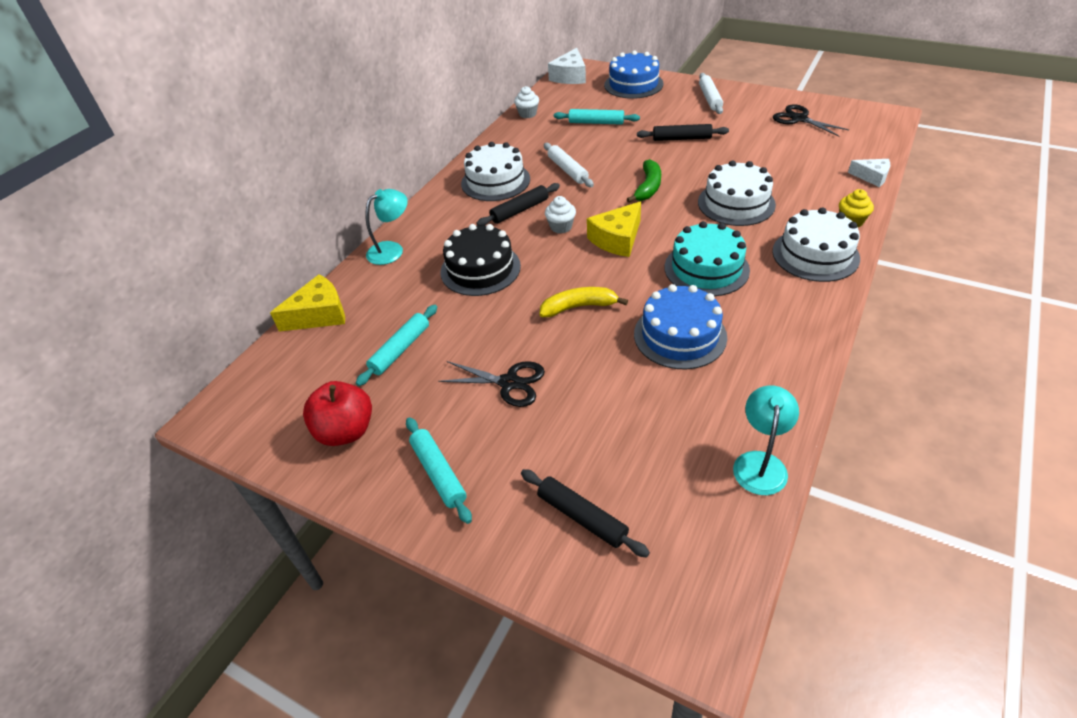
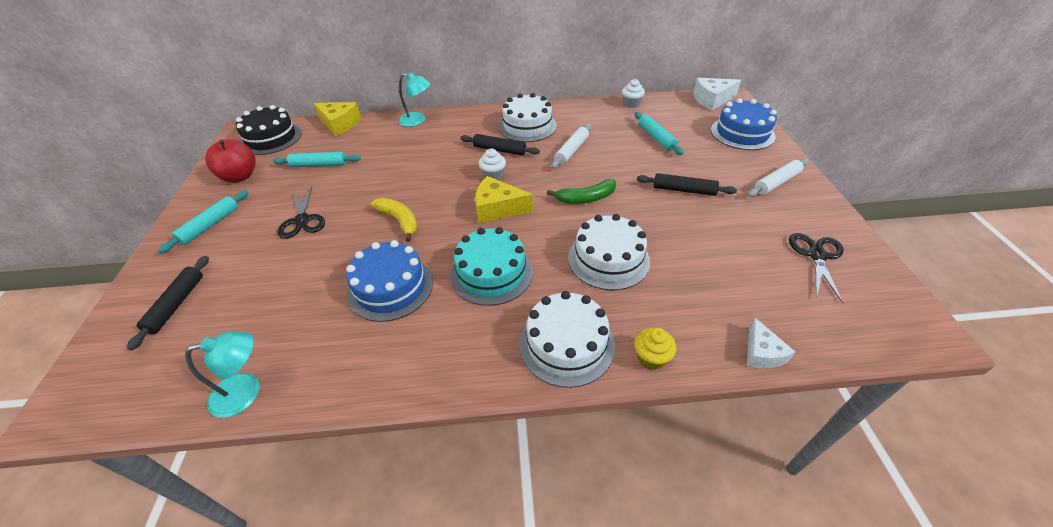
camera: 55 degrees right, 0 degrees up
(480, 269) = (418, 161): black cake -> black cake (271, 138)
(681, 138) = (684, 190): black rolling pin -> black rolling pin turned 45 degrees counterclockwise

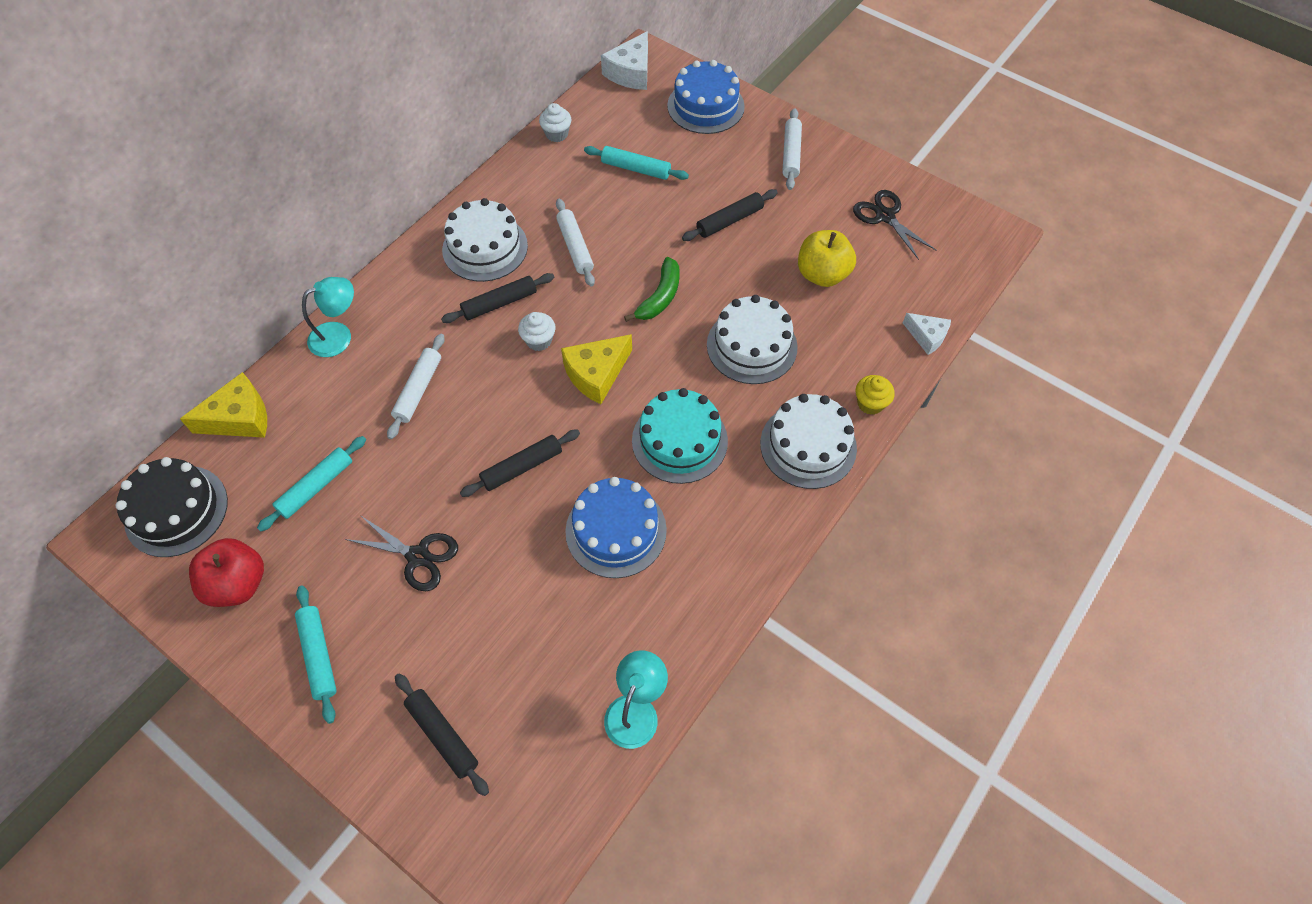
camera: 50 degrees left, 15 degrees up
(399, 221) = (522, 467): yellow banana -> black rolling pin
(412, 159) = (419, 390): none -> white rolling pin
(716, 256) = (822, 274): none -> yellow apple

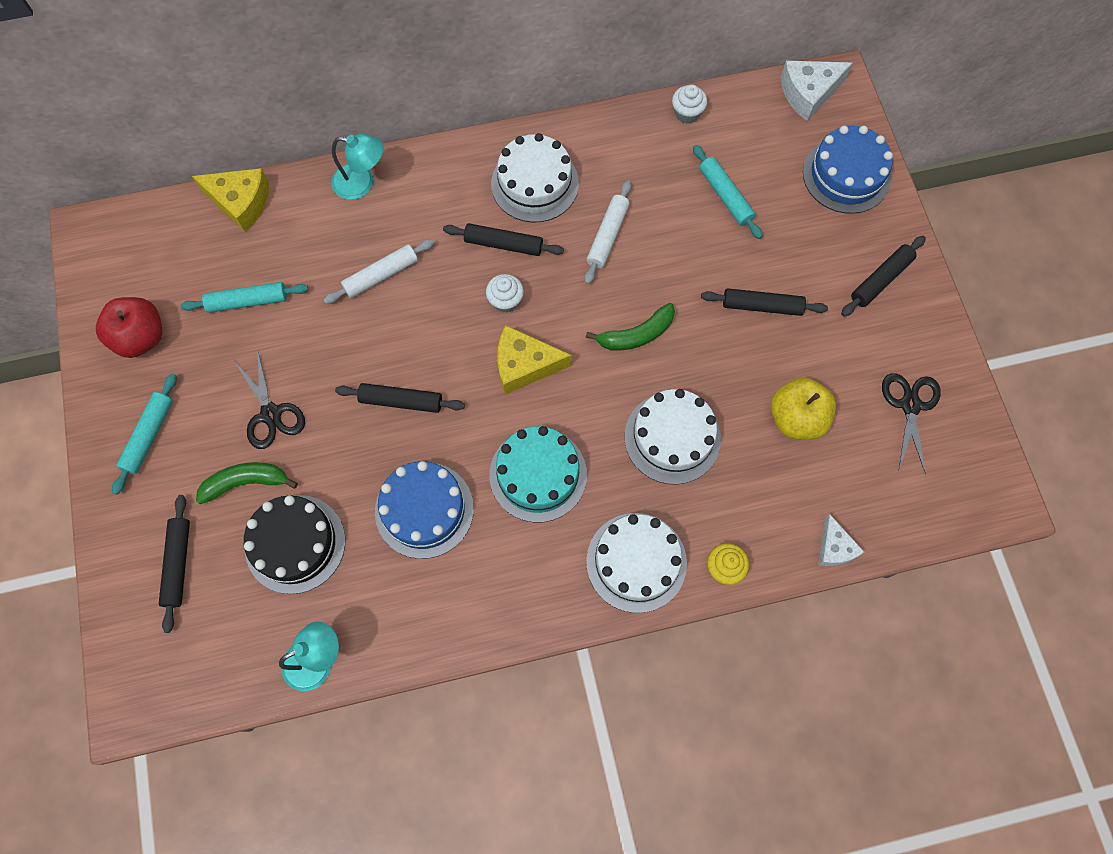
camera: 40 degrees right, 10 degrees up
(176, 510) = (145, 247): black cake -> black cake (295, 544)
(445, 624) = (246, 482): none -> green banana
(791, 154) = (880, 279): white rolling pin -> black rolling pin

